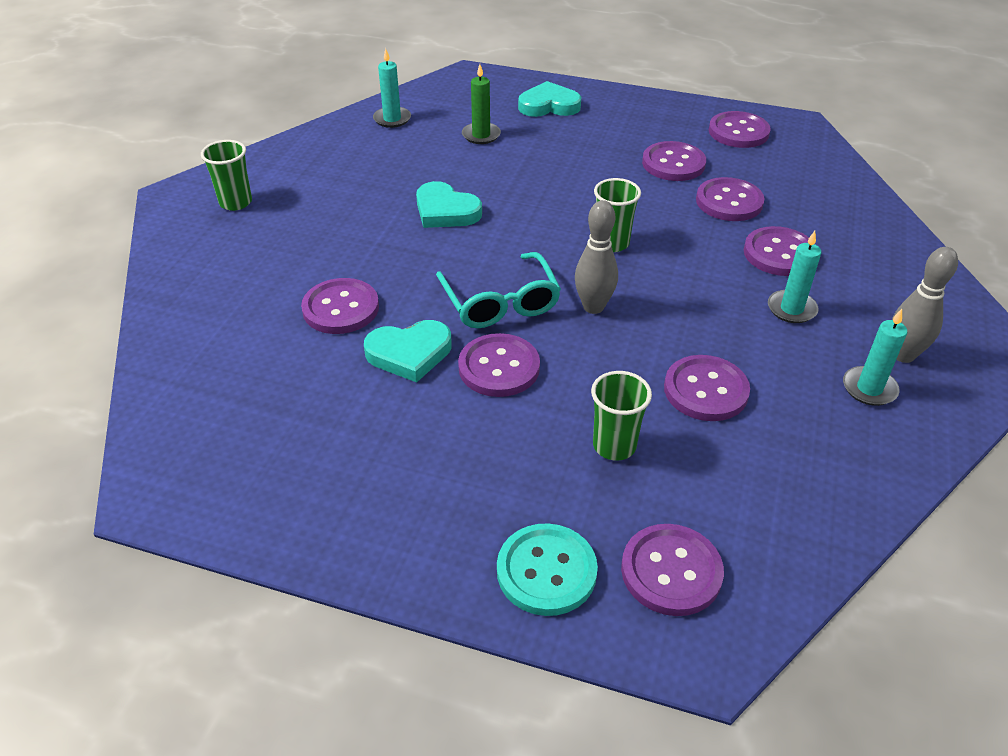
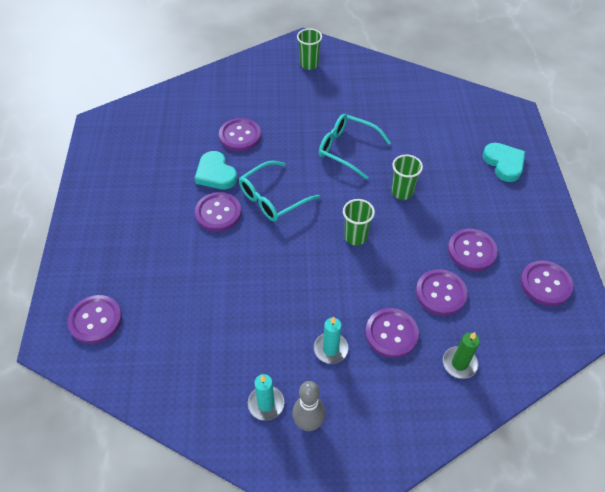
camera: 70 degrees right, 10 degrees up
(392, 119) = (432, 94): turquoise candle -> none
(445, 211) = (347, 149): turquoise heart -> turquoise glasses
(481, 135) = (441, 140): green candle -> green candle (459, 363)
(546, 571) = (86, 269): turquoise button -> none
(593, 307) = (287, 242): grey bowling pin -> none
(614, 446) = (175, 278): green cup -> green cup (402, 192)
(705, 390) = (233, 313): purple button -> none

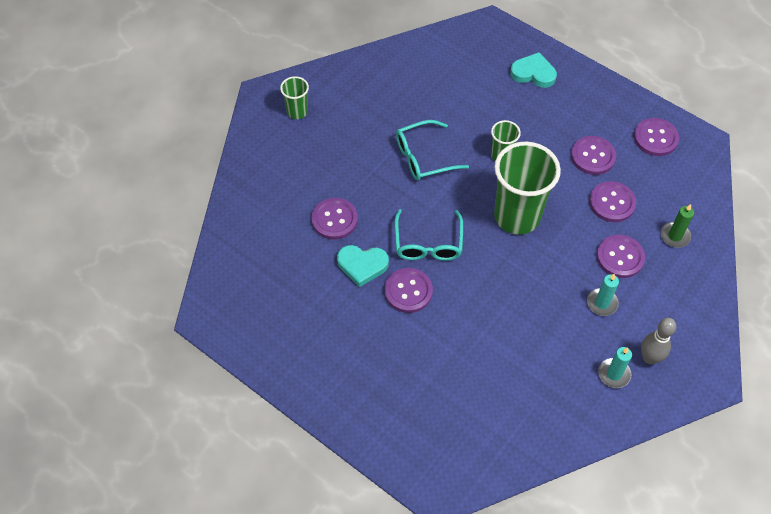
camera: 50 degrees left, 5 degrees up
(95, 320) = (443, 446): purple button -> none
(355, 237) = (517, 216): green cup -> green cup, size x2.07

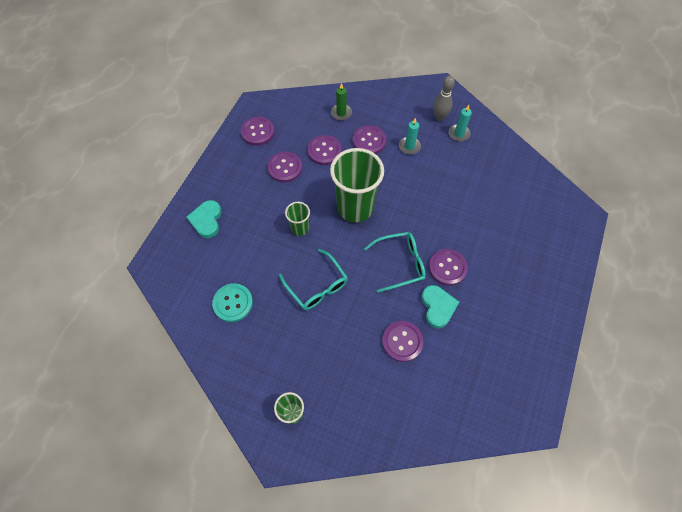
camera: 105 degrees left, 5 degrees up
(426, 82) = (233, 303): none -> turquoise button

